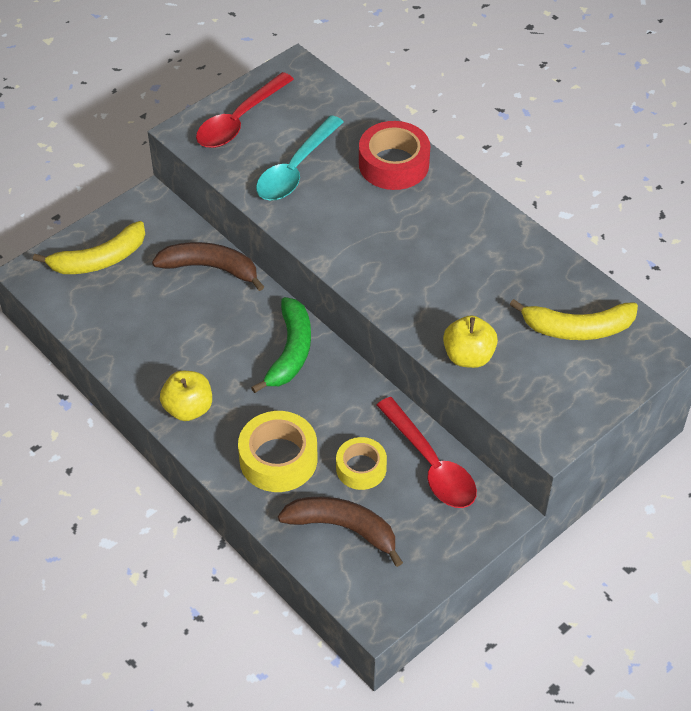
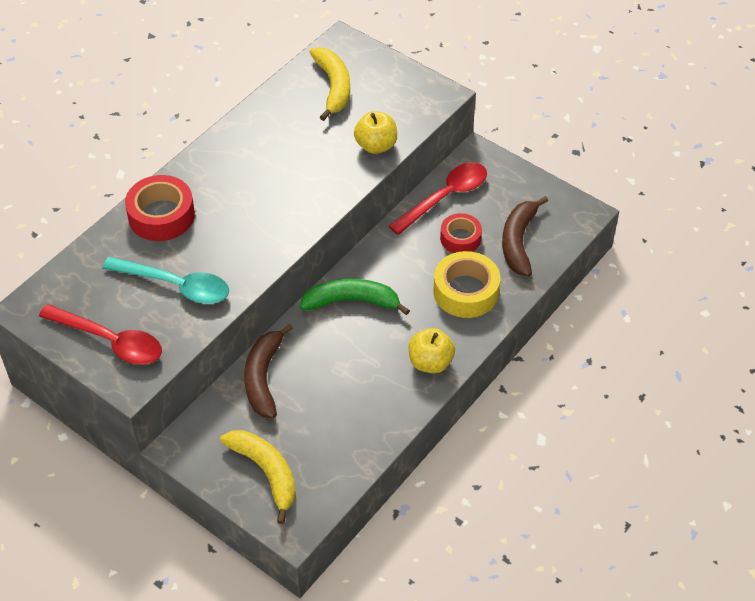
camera: 100 degrees left, 0 degrees up
(361, 468) = (460, 238): yellow tape -> red tape

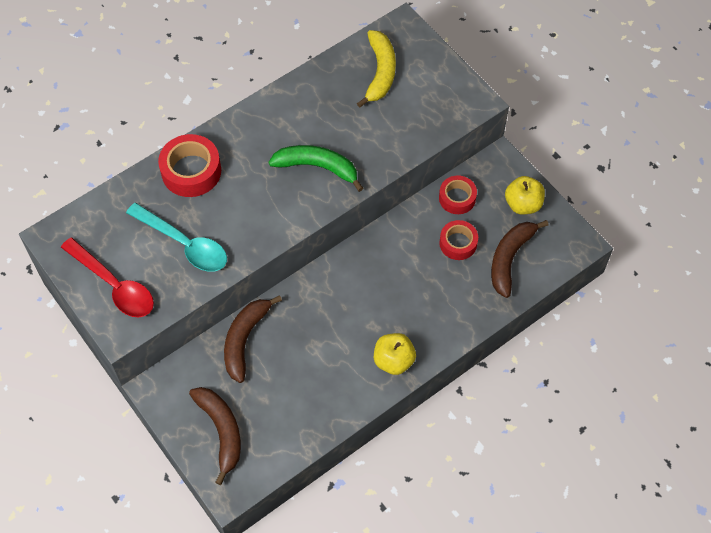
camera: 15 degrees right, 10 degrees up
(266, 472) = (221, 431): yellow banana -> brown banana
(351, 301) = (342, 283): green banana -> green banana (317, 167)
(376, 146) = (400, 142): yellow apple -> yellow apple (523, 204)
(445, 197) = (457, 198): red spoon -> red tape
(466, 291) = (446, 298): yellow tape -> none

